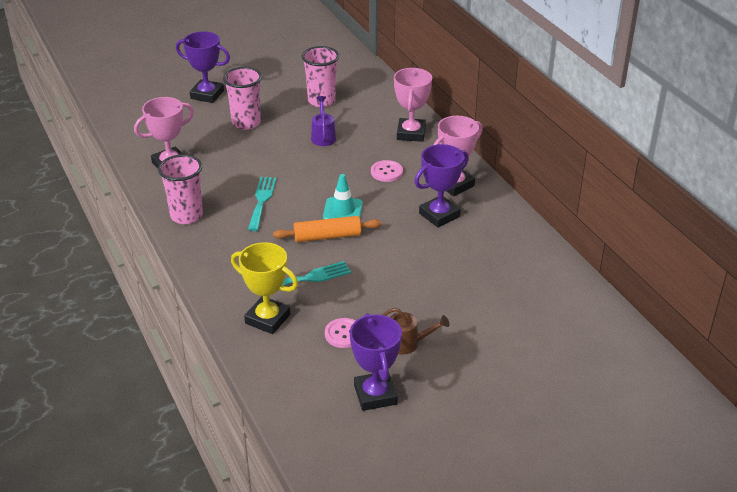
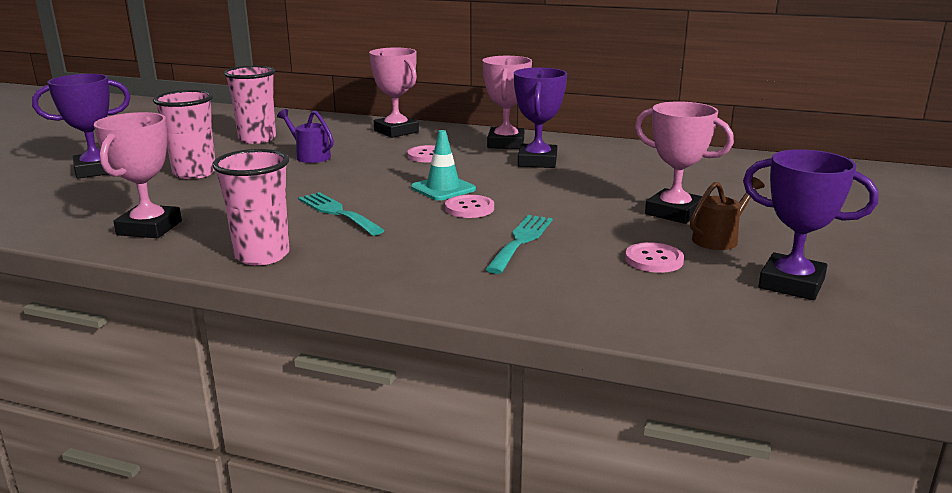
camera: 45 degrees left, 15 degrees down
(267, 319) = (554, 286): yellow trophy -> none
(327, 236) = (469, 208): orange rolling pin -> pink button
(426, 309) = (674, 212): none -> pink trophy

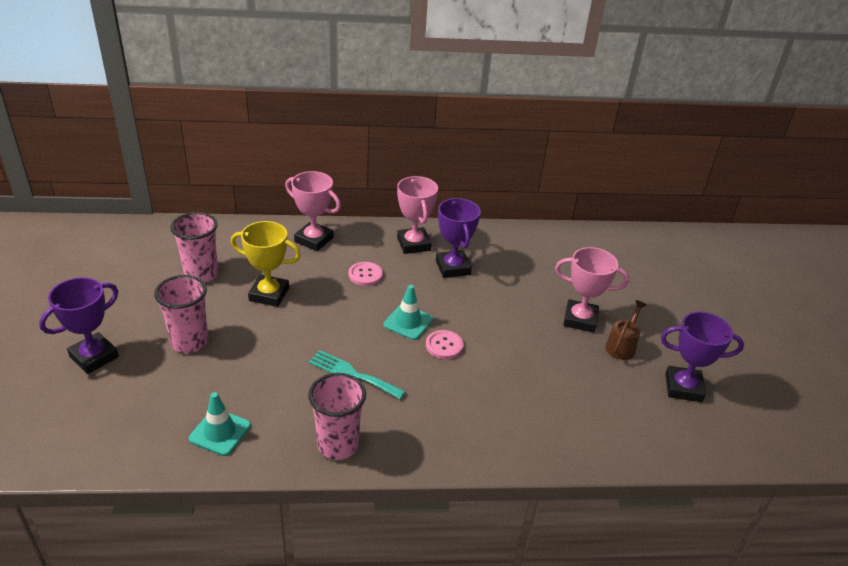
camera: 25 degrees left, 15 degrees up
(149, 228) = (220, 432): pink trophy -> turquoise traffic cone
(309, 156) = (269, 294): purple watering can -> yellow trophy
(521, 241) = (503, 380): turquoise fork -> none
(654, 260) = (596, 381): pink button -> none

